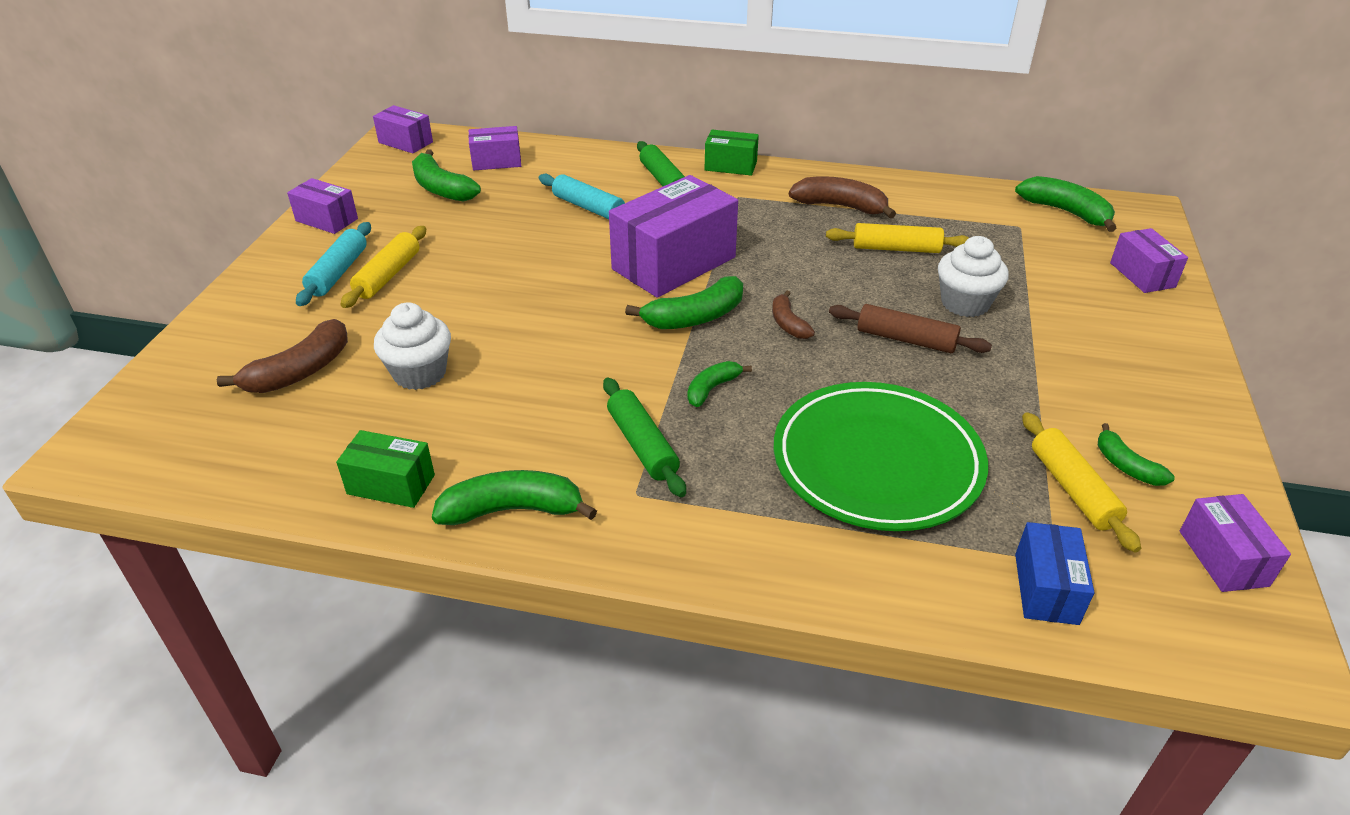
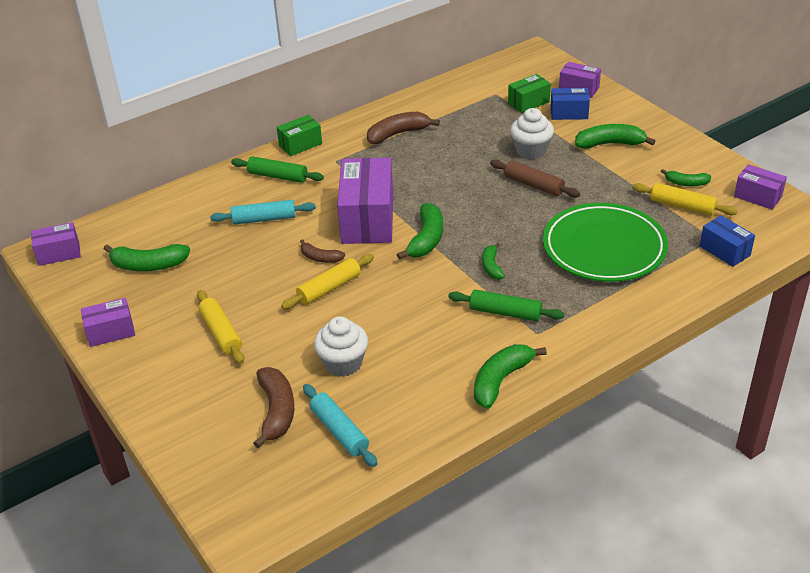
camera: 45 degrees left, 0 degrees up
(338, 272) = (186, 353): turquoise rolling pin -> turquoise rolling pin (339, 431)
(391, 484) = (429, 416): green box -> green box (528, 102)
(496, 161) = (151, 227): purple box -> none
(788, 323) = (473, 212): brown banana -> brown banana (320, 258)
(896, 248) = (460, 141): yellow rolling pin -> yellow rolling pin (329, 288)
(906, 339) = (533, 185): brown rolling pin -> brown rolling pin turned 60 degrees clockwise
(1065, 212) = (504, 73): green banana -> green banana (610, 144)
(1083, 292) = (569, 113): none -> blue box

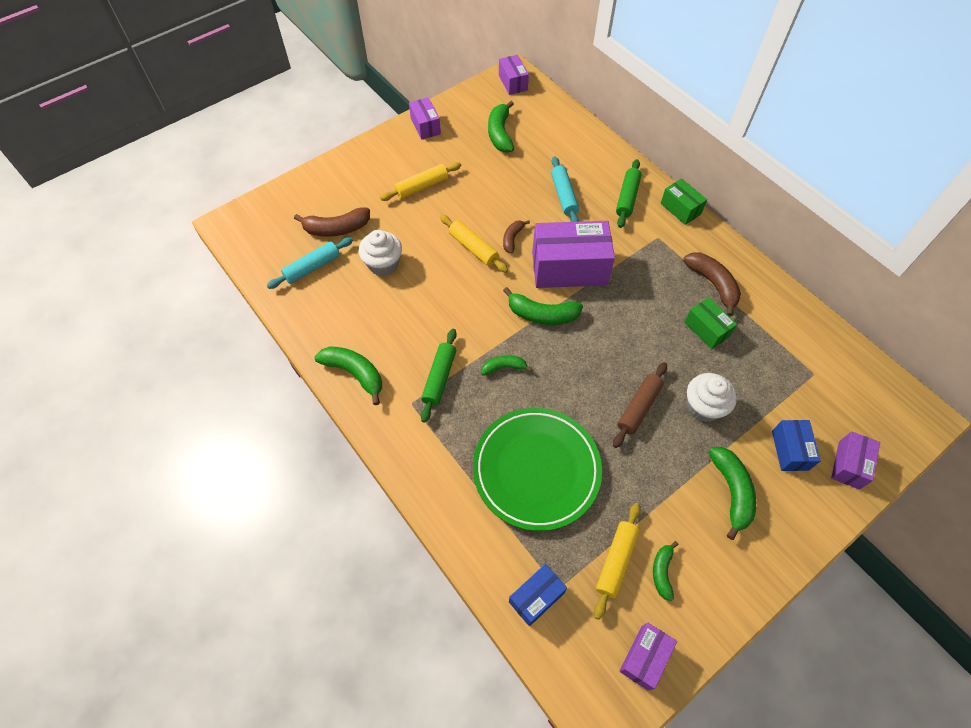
camera: 85 degrees right, 20 degrees up
(528, 102) = (803, 407): green box -> green box (706, 329)

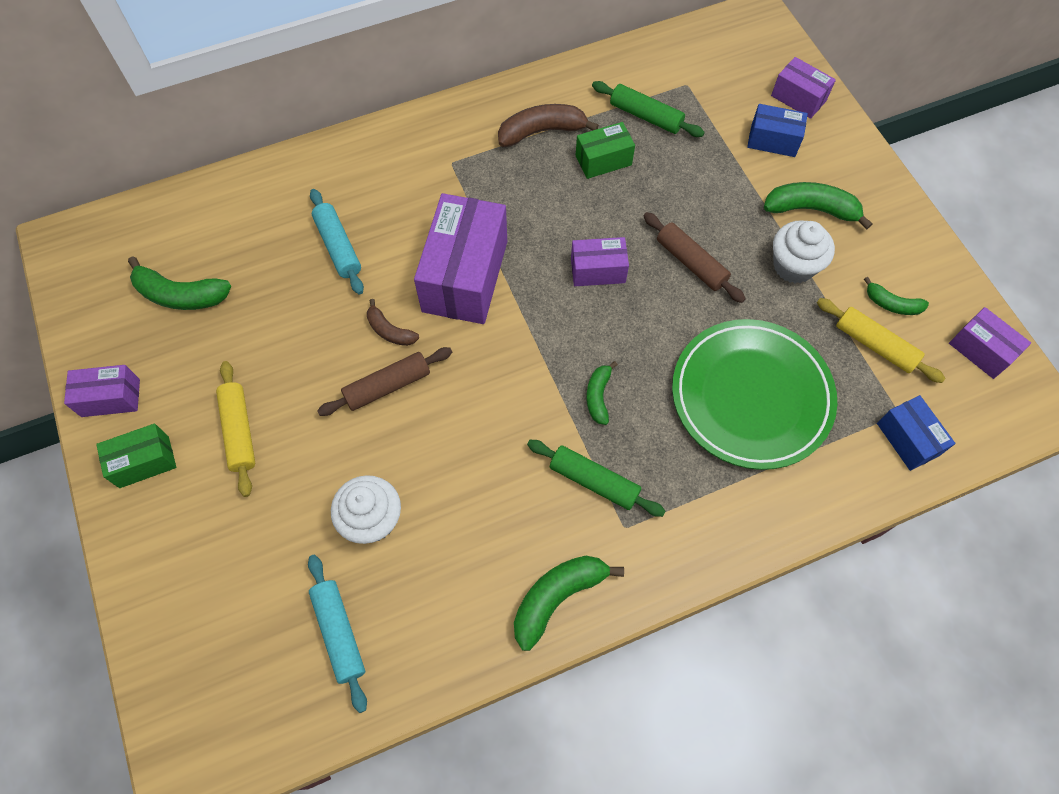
camera: 75 degrees left, 5 degrees up
(337, 228) = (273, 580): brown banana -> none
(473, 248) = (387, 386): yellow rolling pin -> brown rolling pin
(513, 83) = (80, 249): purple box -> purple box (598, 270)
(542, 314) = (529, 328): green banana -> none
(563, 195) = (338, 246): turquoise rolling pin -> turquoise rolling pin turned 60 degrees clockwise
(627, 198) = (373, 174): green rolling pin -> green rolling pin (646, 116)
(680, 209) = (415, 124): green box -> green box (144, 462)
(703, 407) = (704, 199): white cupcake -> white cupcake (793, 266)

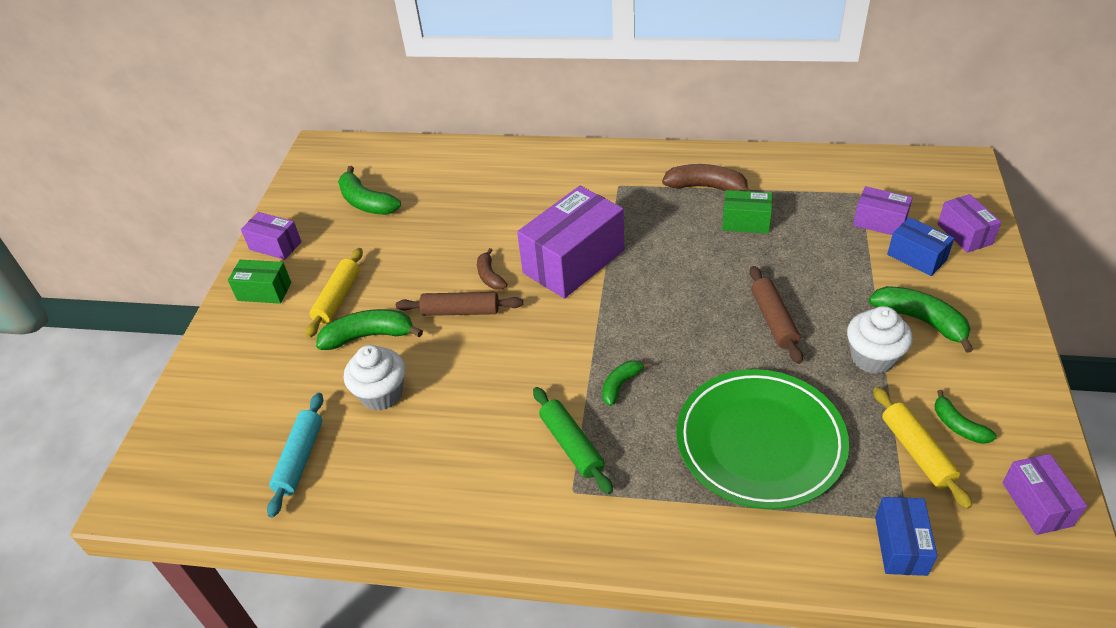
camera: 35 degrees right, 20 degrees down
(338, 246) = (494, 210): turquoise rolling pin -> none
(557, 597) = (478, 516): green banana -> green banana (369, 336)
(598, 270) = (685, 296): purple box -> purple box (879, 222)
(646, 116) = (806, 204): green rolling pin -> none

